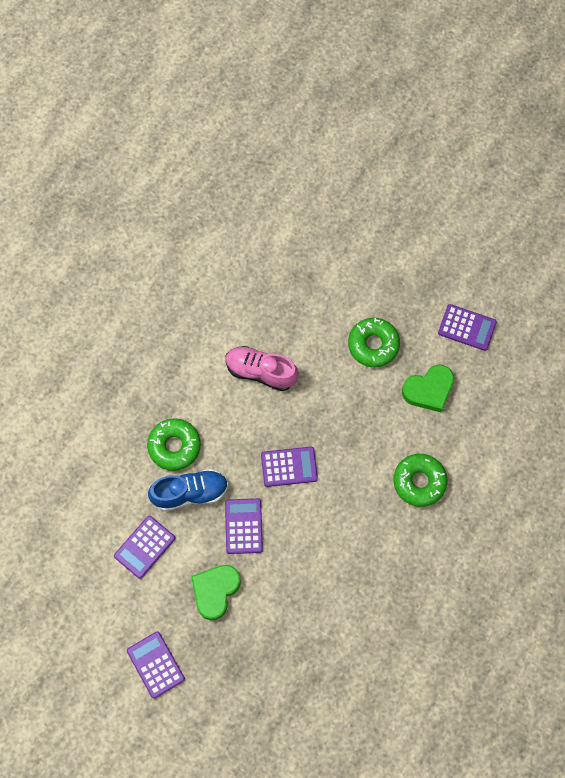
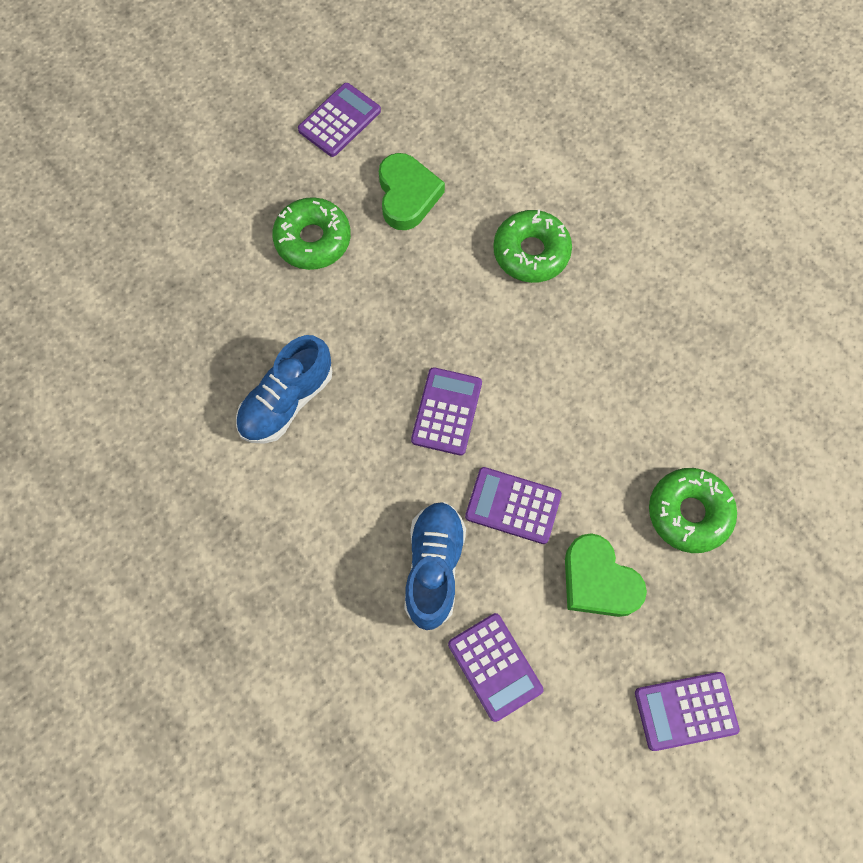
camera: 70 degrees left, 0 degrees up
(174, 446) = (351, 566): green donut -> green donut (689, 513)
(260, 372) = (287, 401): pink shoe -> blue shoe

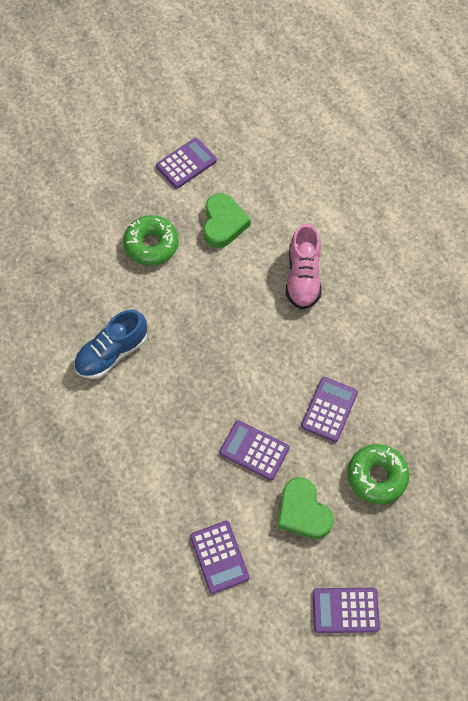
camera: 10 degrees right, 5 degrees down
(434, 567) = (191, 482): blue shoe -> none
(446, 411) = (221, 378): purple calculator -> purple calculator (329, 409)
(531, 252) = (303, 277): green donut -> pink shoe

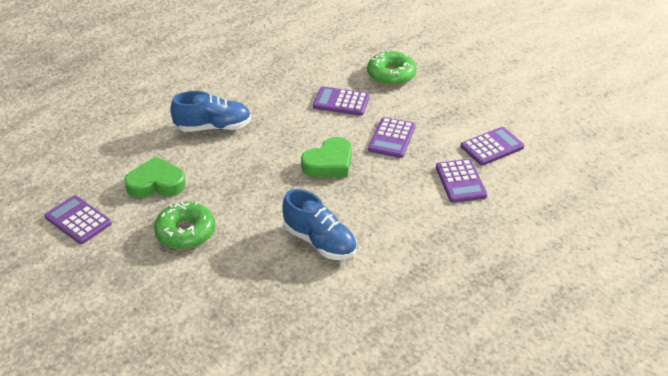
camera: 100 degrees left, 25 degrees down
(303, 277) = (213, 127): pink shoe -> blue shoe
(303, 511) = (435, 107): green heart -> green heart (329, 163)
(345, 610) = (502, 81): purple calculator -> purple calculator (460, 181)

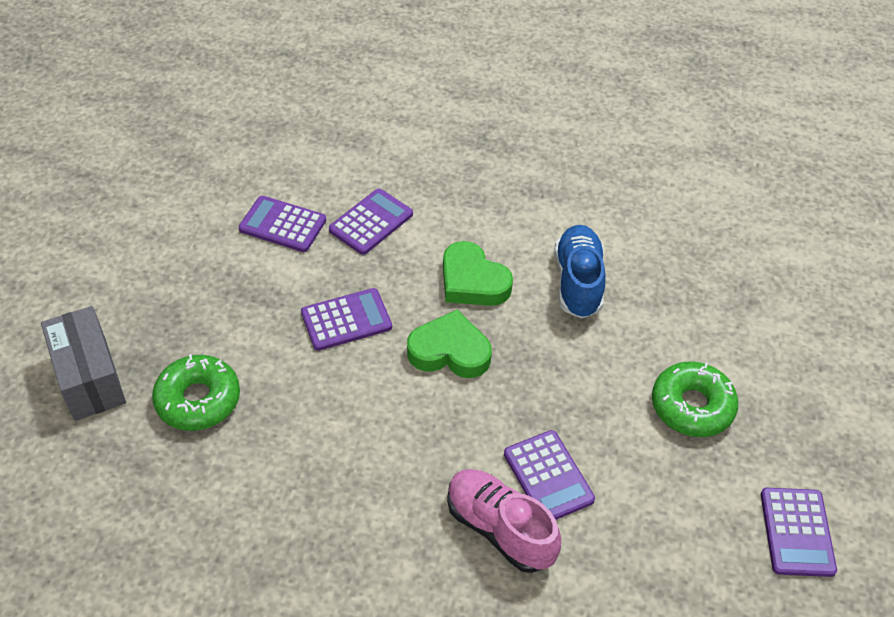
camera: 130 degrees left, 10 degrees up
(156, 184) = (659, 503): green heart -> green heart (472, 281)
(213, 127) = (499, 528): blue shoe -> pink shoe
(341, 102) = (313, 417): purple calculator -> purple calculator (548, 477)
(439, 51) = (90, 378): none -> grey box

